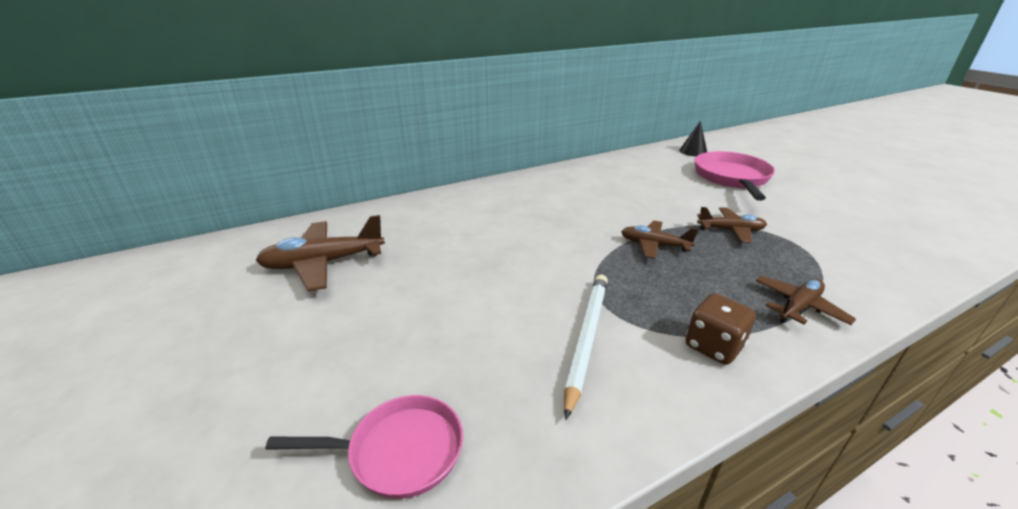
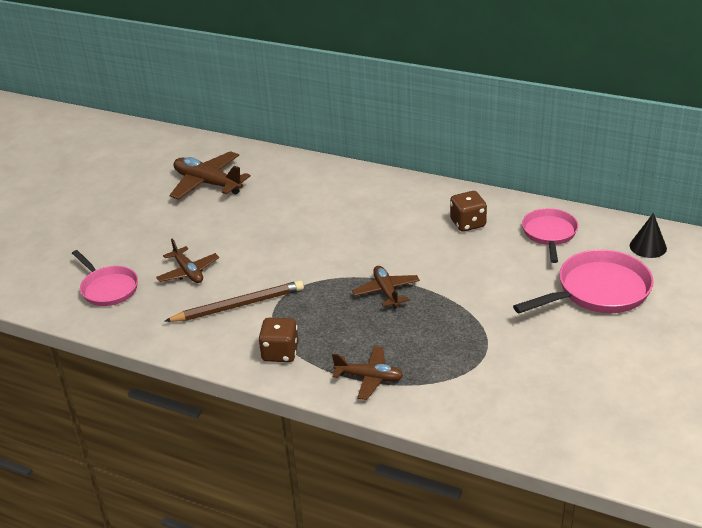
camera: 55 degrees right, 5 degrees up
(586, 338) = (238, 305): white pencil -> brown pencil
(594, 183) = (468, 223): none -> brown dice
(644, 167) = (549, 234): none -> pink pan
(730, 230) = (463, 320): brown plane -> brown plane (188, 272)

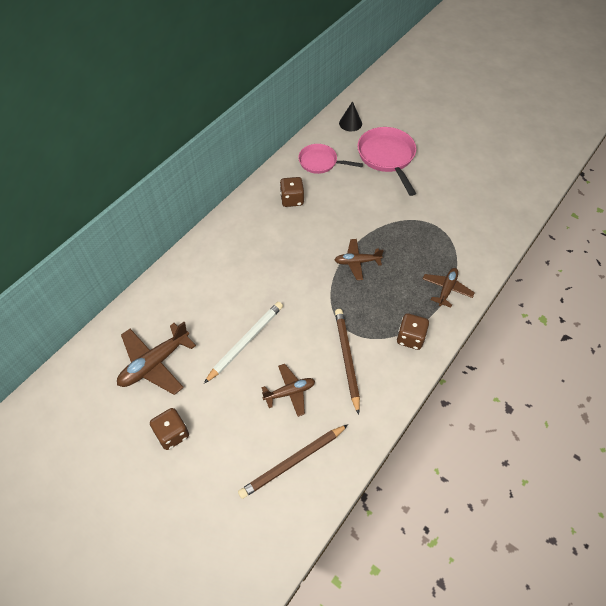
camera: 80 degrees left, 20 degrees up
(108, 288) = (293, 462): pink pan -> brown pencil
(133, 211) = (172, 434): none -> brown dice
(245, 231) = (246, 342): none -> white pencil

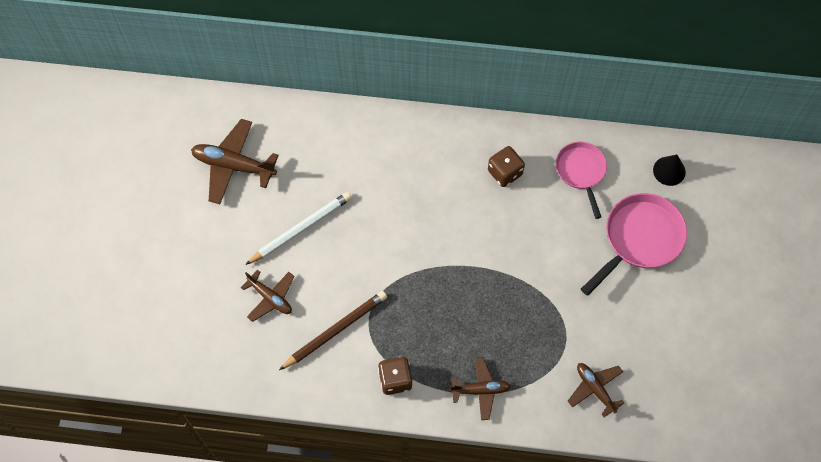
camera: 60 degrees right, 10 degrees up
(172, 434) = (176, 223): brown dice -> none
(246, 342) = (301, 229): white pencil -> white pencil turned 45 degrees counterclockwise
(293, 462) = (204, 337): brown pencil -> none
(357, 262) = (460, 282): brown plane -> brown plane (595, 389)

